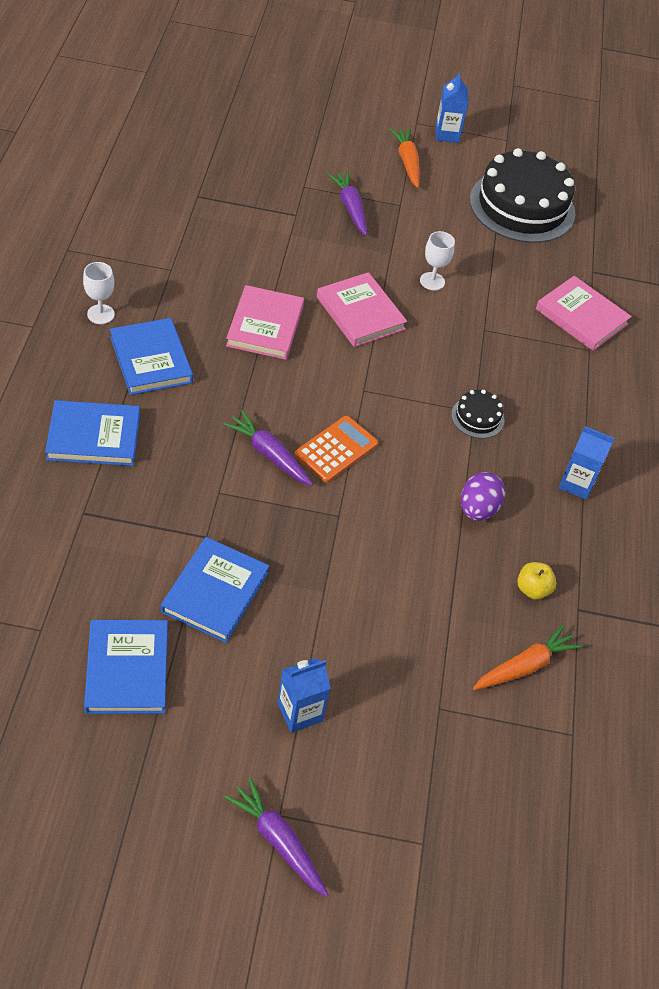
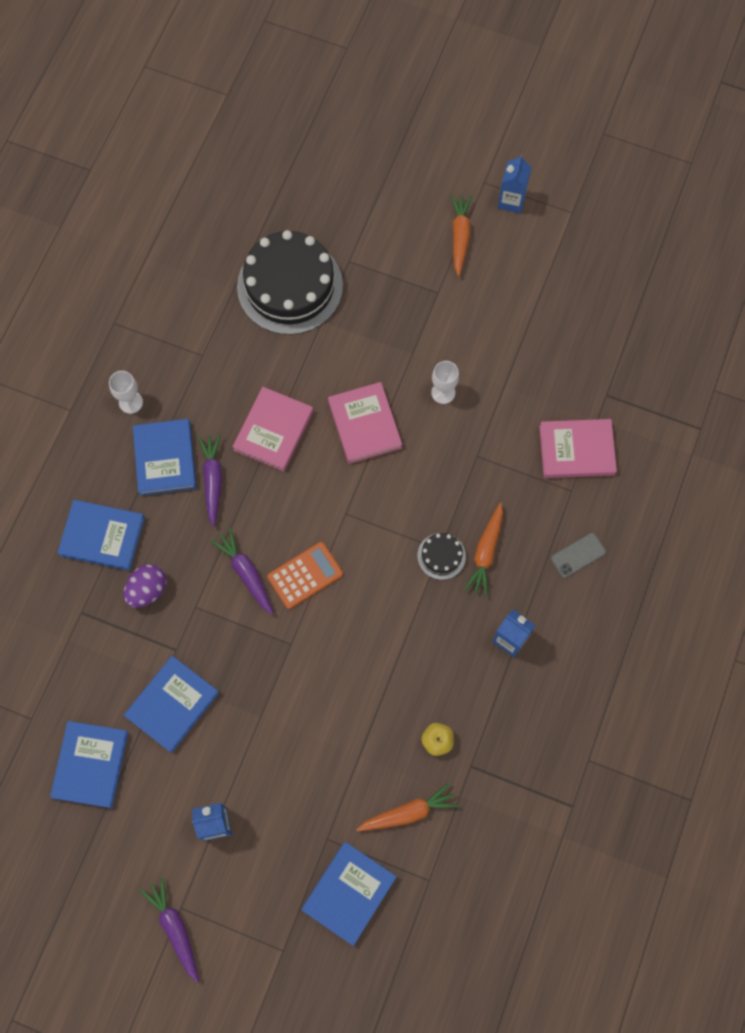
camera: 20 degrees right, 20 degrees up
(350, 208) = (387, 293): purple carrot -> purple carrot (213, 480)
(477, 509) = (413, 654): purple egg -> purple egg (147, 590)
(483, 763) = (349, 893): none -> blue book
(522, 206) = (561, 304): black cake -> black cake (290, 286)
(522, 409) = (486, 552): none -> orange carrot
(581, 317) = (576, 450): pink book -> pink book turned 60 degrees counterclockwise
(617, 403) = (578, 555): none -> grey phone

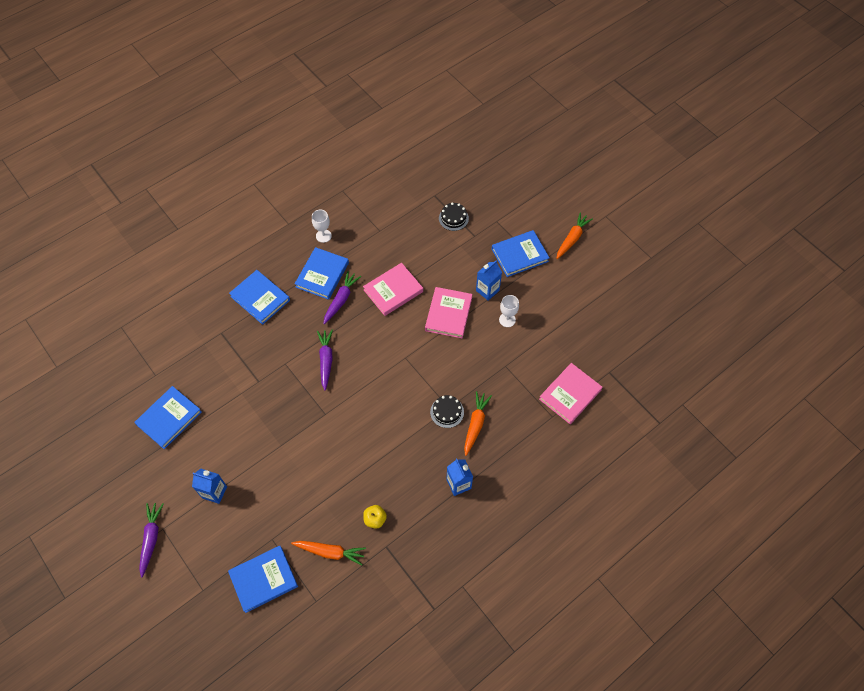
camera: 30 degrees right, 10 degrees down
(147, 590) = (265, 340): purple egg -> none
(172, 704) = (236, 410): blue book -> blue book (519, 255)
(290, 286) = (453, 218): black cake -> black cake, size x0.43
(305, 575) = (359, 379): orange calculator -> none
(486, 552) = (475, 424): orange carrot -> orange carrot turned 150 degrees clockwise
(511, 201) = (616, 234): blue carton -> blue carton (487, 290)
(576, 450) = (570, 394): pink book -> pink book turned 75 degrees counterclockwise
(578, 555) = (533, 457): grey phone -> none

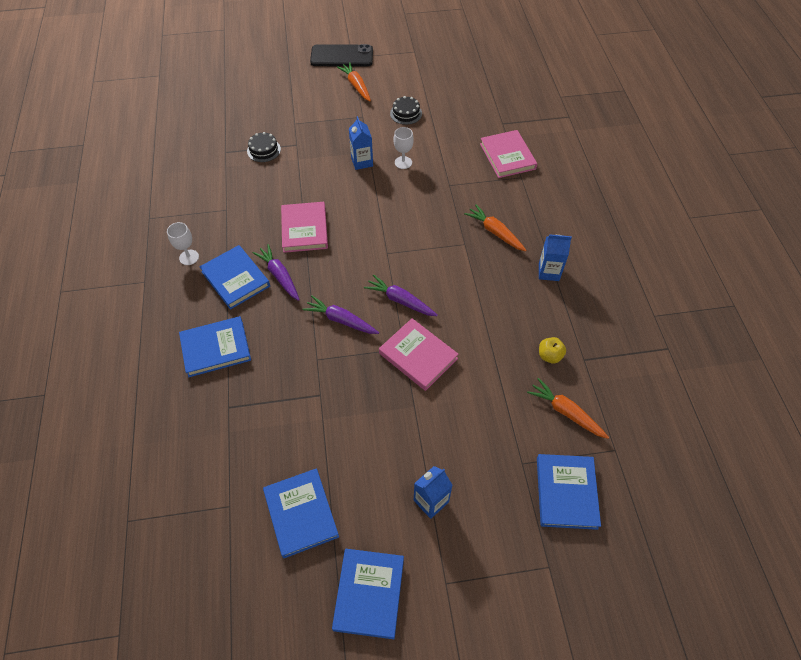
camera: 60 degrees left, 5 degrees down
(151, 539) = (451, 603): purple carrot -> purple carrot (400, 300)
(330, 552) = (566, 412): orange carrot -> orange carrot turned 90 degrees counterclockwise
(447, 412) = (468, 247): black cake -> black cake (406, 113)
(448, 314) = (364, 200): pink book -> pink book (418, 356)
(519, 255) = (343, 124): blue book -> blue book (369, 593)
(601, 208) = (342, 56): none -> black phone

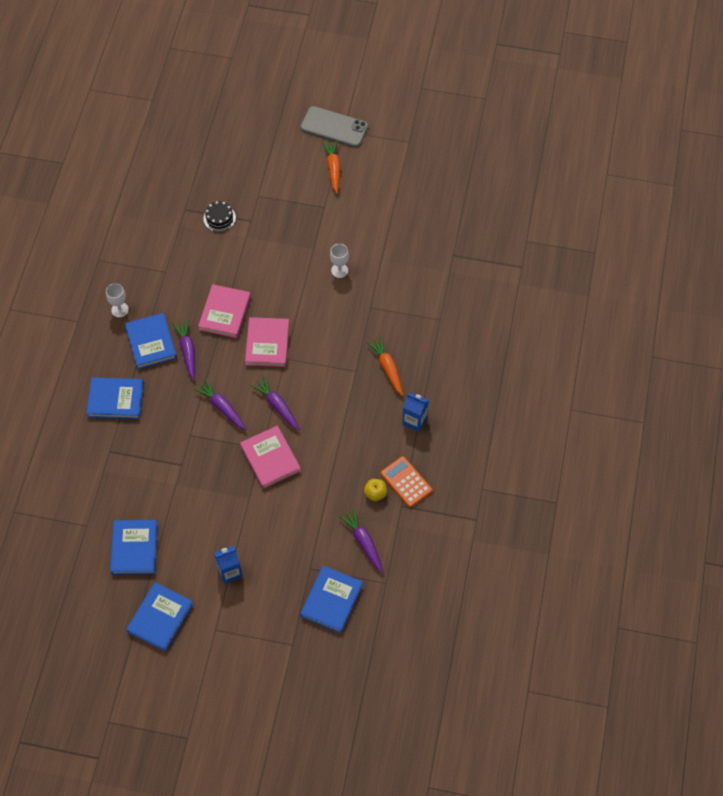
camera: 20 degrees right, 5 degrees up
(342, 56) = (334, 127): black phone -> grey phone
(362, 162) = (302, 258): blue carton -> none
(406, 113) = (366, 216): black cake -> none
(507, 156) = (439, 293): pink book -> pink book (267, 344)
(566, 412) = (363, 542): orange carrot -> purple carrot
(574, 334) = (406, 482): none -> orange calculator

